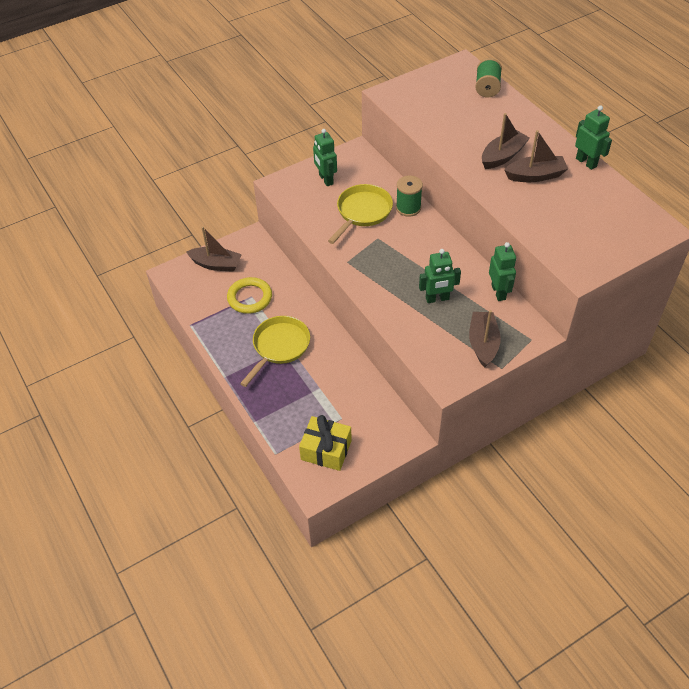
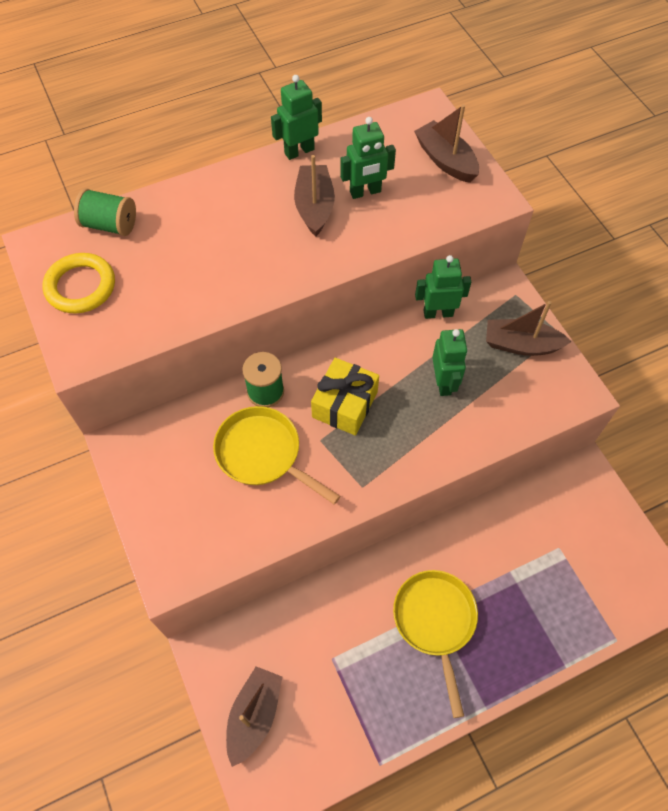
camera: 85 degrees left, 10 degrees up
(250, 298) = (335, 661): yellow ring -> yellow ring (80, 286)
(279, 347) = (435, 621): yellow pan -> yellow pan turned 45 degrees clockwise
(325, 179) = (176, 499): green robot -> green robot (365, 192)
(326, 450) = (608, 572): yellow gift -> yellow gift (344, 404)
(503, 156) = (267, 234): brown boat -> brown boat (445, 160)

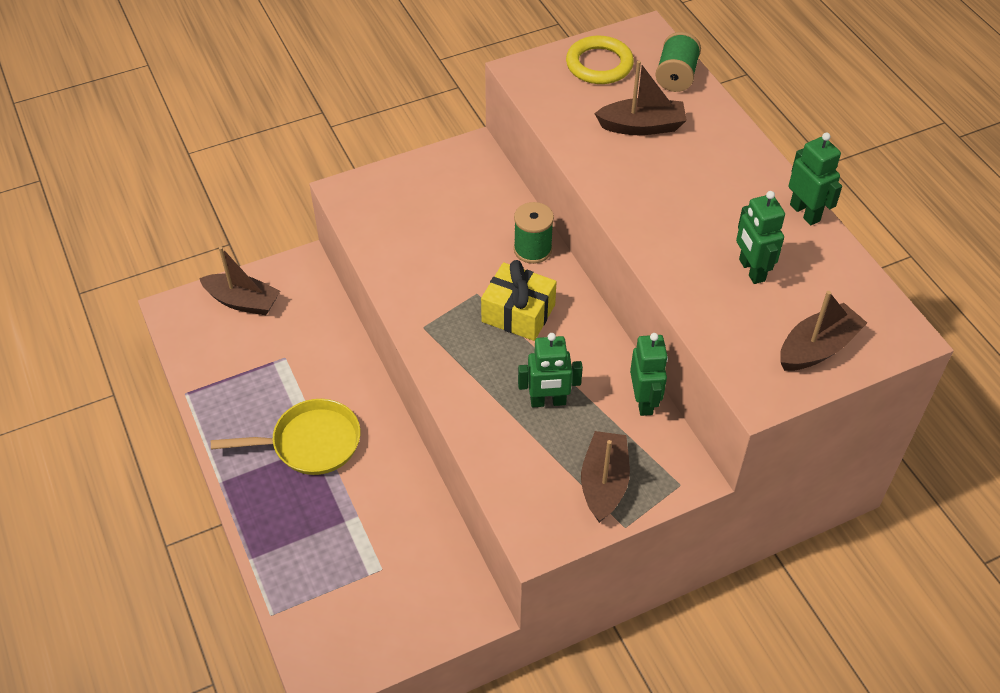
camera: 90 degrees right, 10 degrees down
(263, 454) = (462, 249): yellow pan -> none
(314, 207) = (722, 226): brown boat -> brown boat (642, 126)

